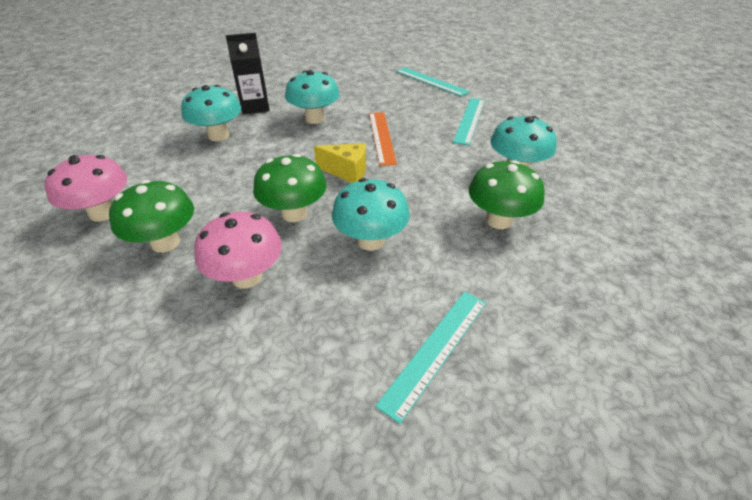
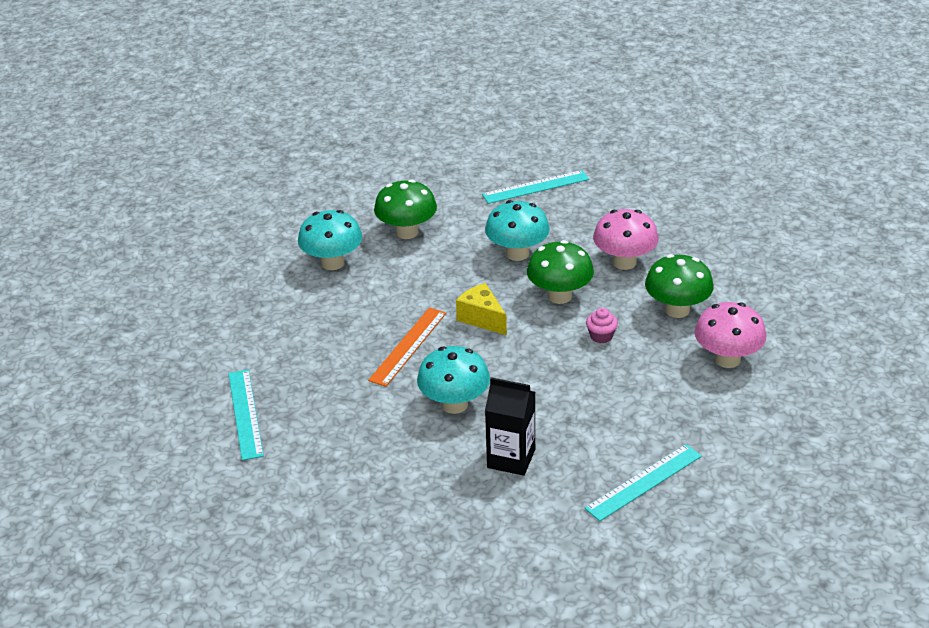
camera: 145 degrees left, 5 degrees down
(218, 135) = (582, 421): turquoise mushroom -> none
(233, 193) = (601, 336): none -> pink cupcake
(469, 120) = (291, 331): turquoise ruler -> turquoise ruler (644, 482)

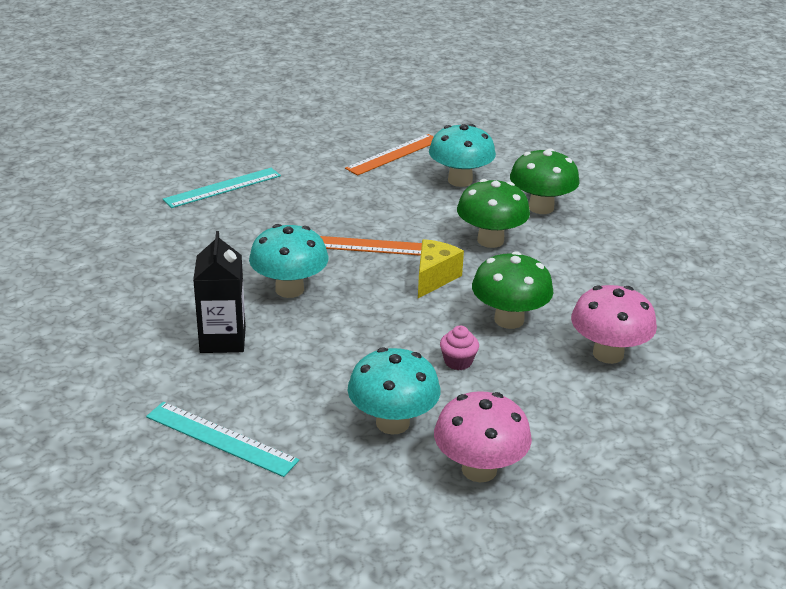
camera: 65 degrees right, 5 degrees down
(256, 289) = (394, 154): none -> orange ruler
(517, 253) = (561, 278): turquoise mushroom -> turquoise mushroom (392, 423)
(535, 187) = (693, 266): turquoise ruler -> none
(677, 310) = (548, 411): green mushroom -> green mushroom (490, 240)

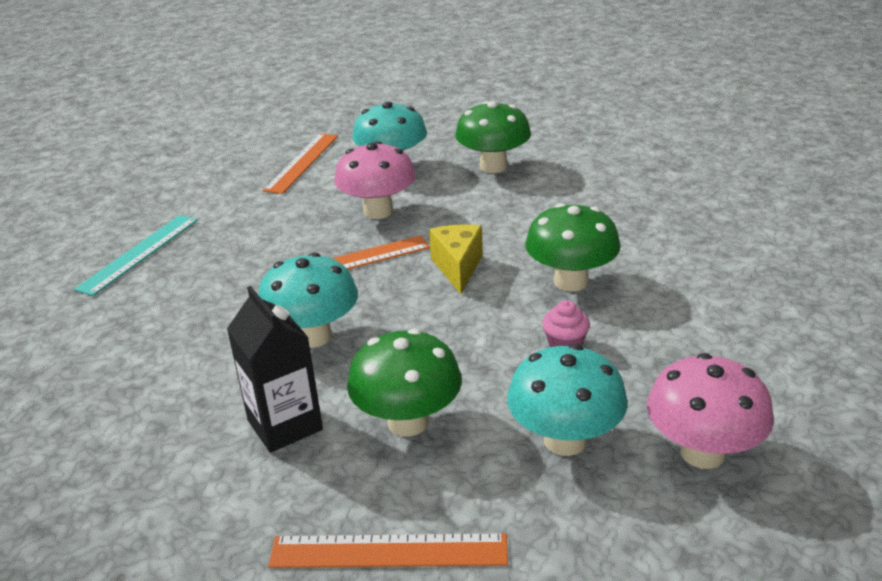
camera: 25 degrees left, 0 degrees up
(220, 439) = (388, 551): turquoise ruler -> orange ruler
(490, 240) = (476, 212): green mushroom -> green mushroom (408, 422)
(608, 354) = (693, 279): pink mushroom -> pink mushroom (378, 211)

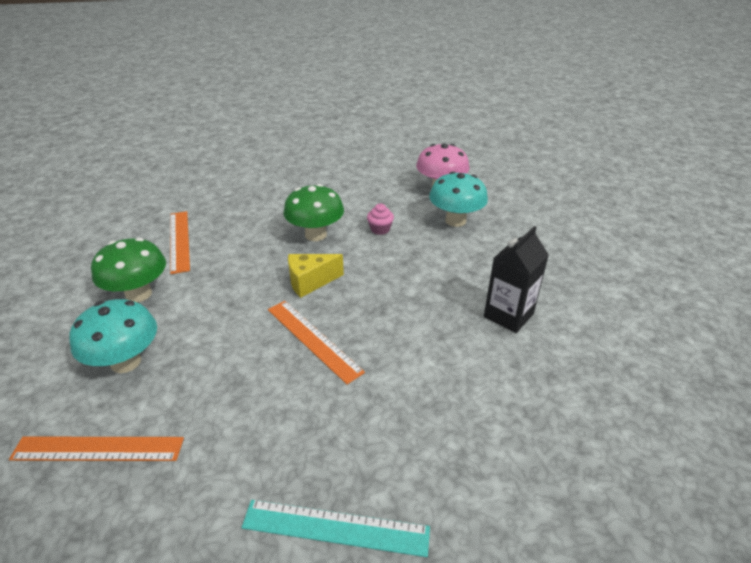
camera: 110 degrees left, 5 degrees up
(314, 336) = (418, 330): turquoise mushroom -> none
(378, 211) = (225, 347): pink mushroom -> none
(388, 551) = (558, 256): orange ruler -> orange ruler (179, 240)
(408, 422) = (474, 269): green mushroom -> none

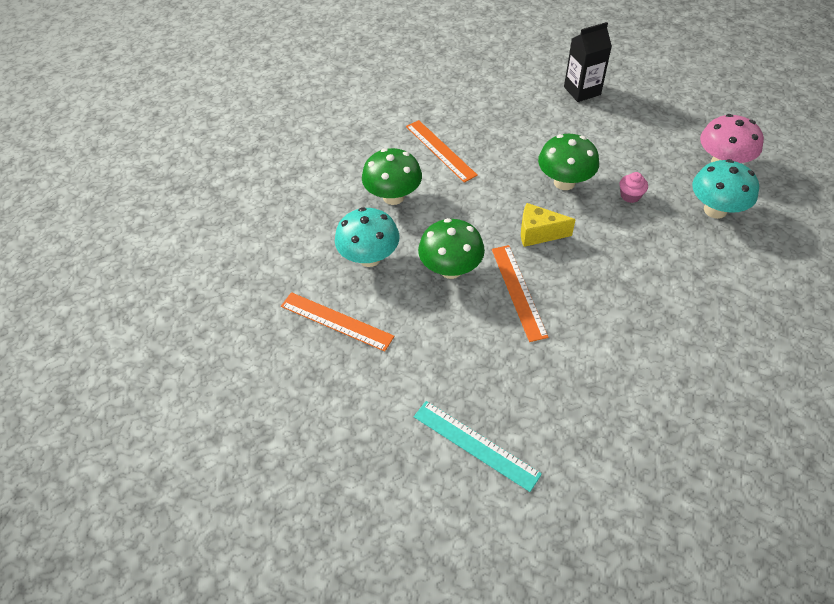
camera: 30 degrees right, 15 degrees up
(179, 240) = (440, 150): orange ruler -> orange ruler turned 45 degrees counterclockwise
(230, 342) = (451, 269): none -> green mushroom
(508, 315) = (707, 333): black carton -> black carton (582, 91)

